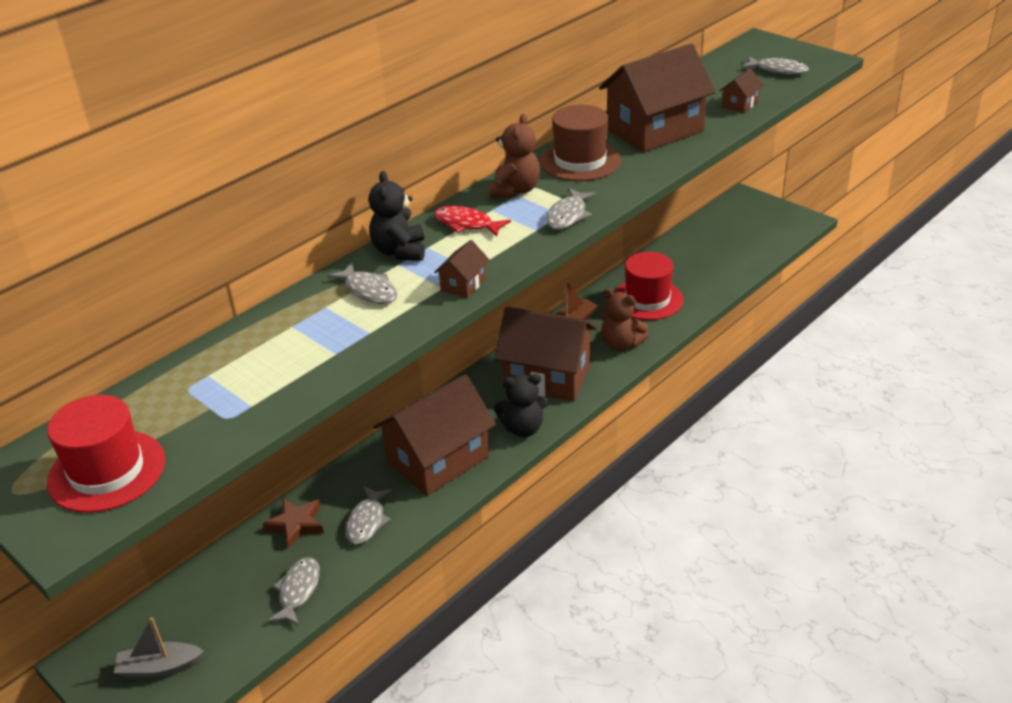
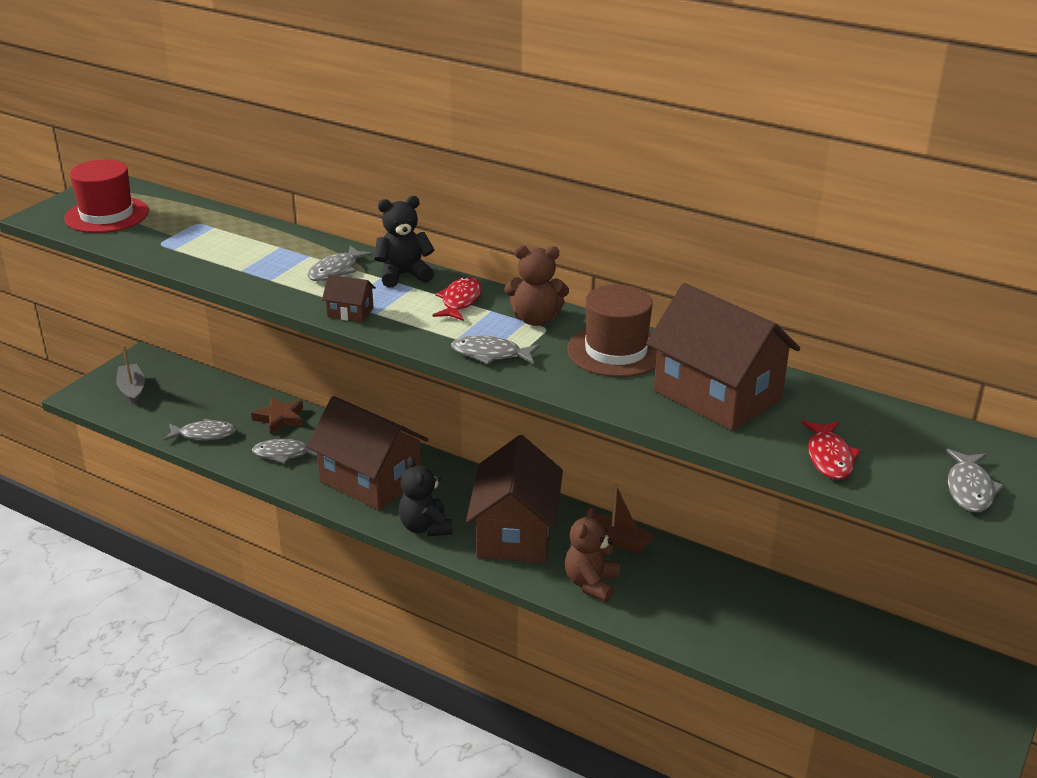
camera: 75 degrees right, 5 degrees down
(647, 299) = (693, 598): red hat -> none
(740, 104) = (829, 457): brown house -> red fish

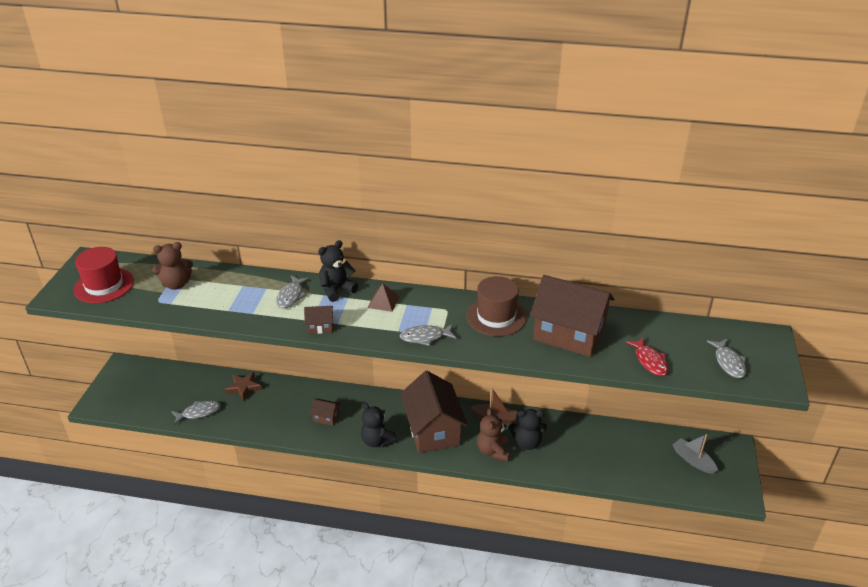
camera: 20 degrees left, 5 degrees up
(132, 390) = (129, 392): grey boat -> grey boat (693, 460)
(285, 454) = (261, 413): grey fish -> none
(370, 480) = (326, 417): brown house -> brown house, size x0.42
(460, 301) = (383, 301): red fish -> brown pyramid
(536, 319) = (437, 304): brown teddy bear -> brown teddy bear (176, 284)
(651, 585) = (527, 442): none -> black teddy bear

